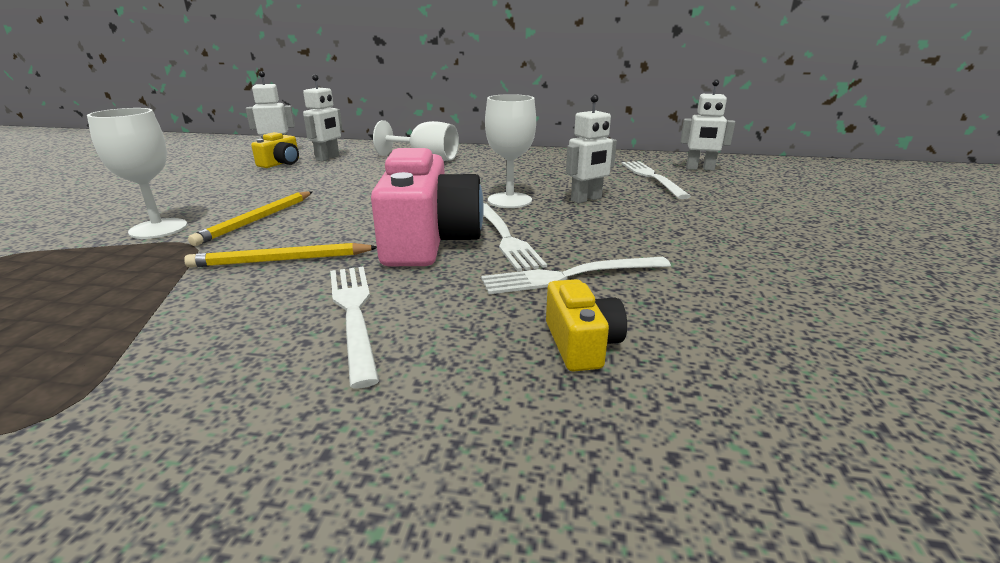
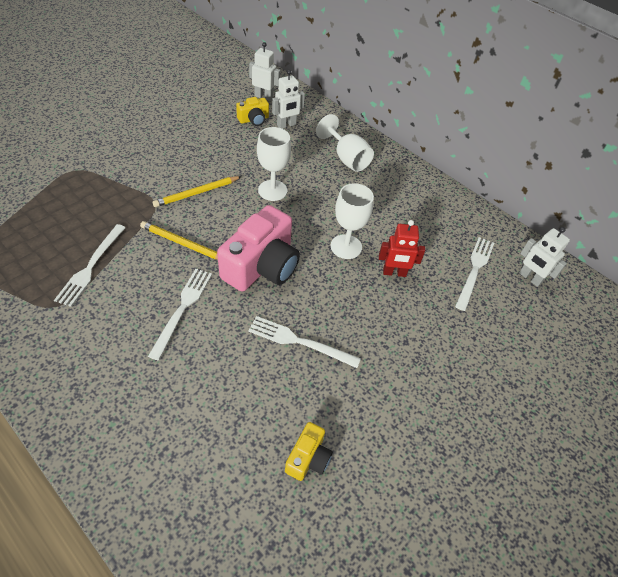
camera: 30 degrees right, 25 degrees up
(158, 229) = (148, 177): white goblet -> white goblet (272, 190)
(505, 237) = (303, 286): white fork -> white fork (91, 266)
(581, 344) = (252, 391): yellow camera -> yellow camera (308, 458)
(586, 199) = (394, 273): white robot -> red robot

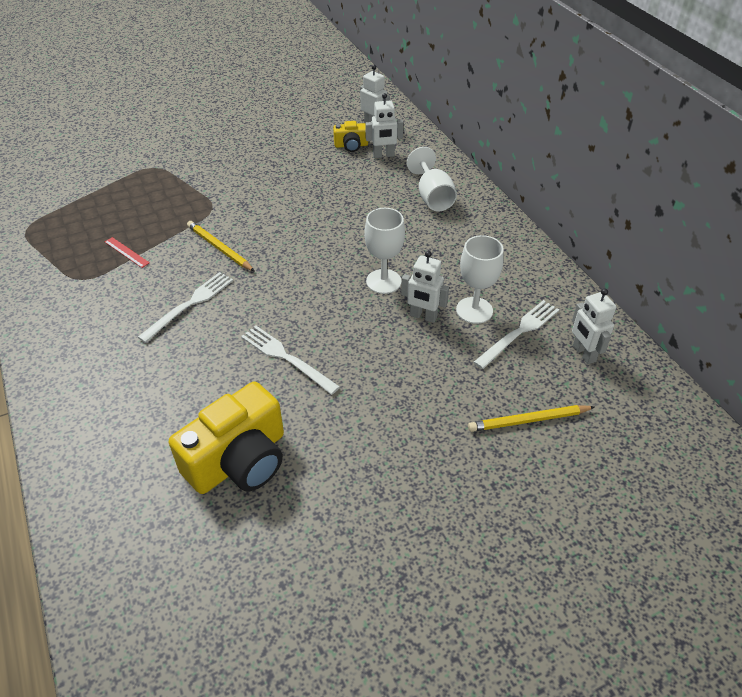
camera: 25 degrees right, 5 degrees down
(91, 266) = (127, 252): white fork -> red ruler
(197, 193) = (257, 205): yellow pencil -> yellow pencil (529, 420)
(262, 266) = (286, 283): pink camera -> none
(272, 190) = (334, 215): white goblet -> white goblet (474, 310)
(308, 458) = (239, 460): yellow camera -> yellow camera, size x2.04
(394, 273) = (423, 316): red robot -> white robot

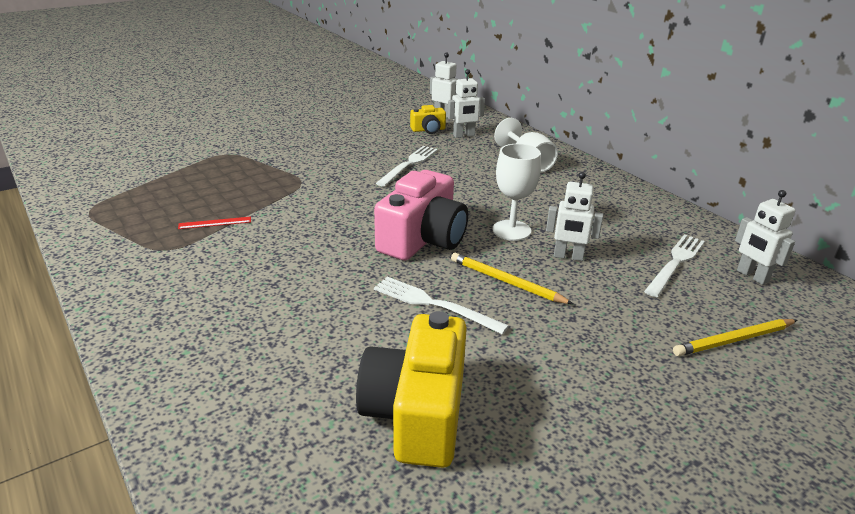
camera: 10 degrees left, 15 degrees down
(127, 252) = (215, 223): red ruler -> red ruler turned 45 degrees counterclockwise
(190, 305) = (303, 264): white fork -> white fork (409, 164)
(220, 248) = (321, 213): yellow pencil -> yellow pencil (506, 282)
(239, 460) = (417, 413): yellow camera -> yellow camera turned 150 degrees clockwise
(300, 285) = (423, 239): none -> pink camera
(474, 310) = (619, 248): white goblet -> none

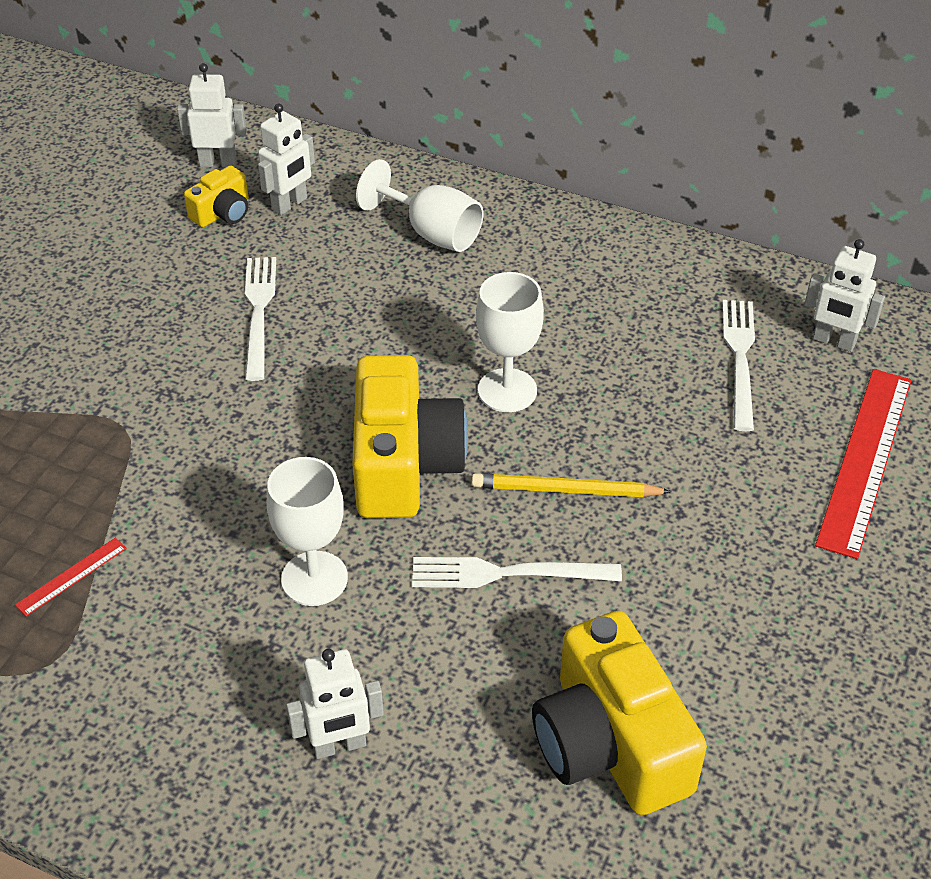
camera: 30 degrees left, 15 degrees up
(326, 266) = (314, 578): none -> white goblet
(423, 239) = (404, 464): pink camera -> yellow camera
(568, 256) = (610, 407): white robot -> white robot (339, 745)
(734, 340) = (865, 459): yellow pencil -> red ruler

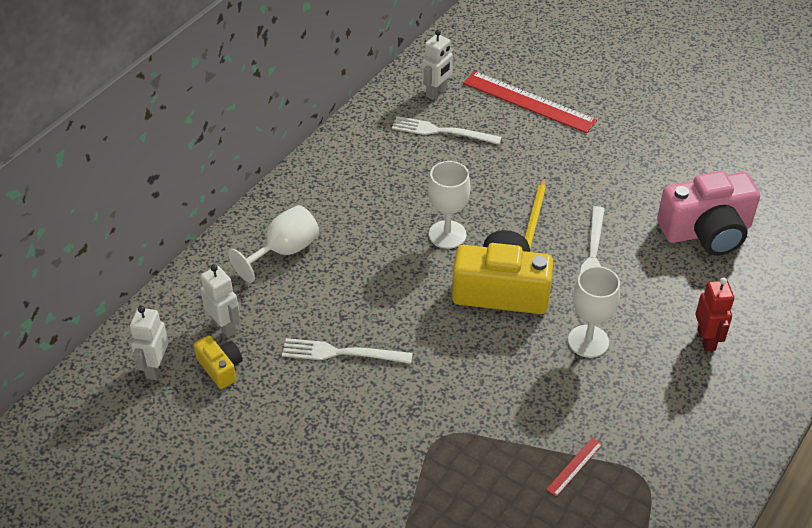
camera: 80 degrees left, 0 degrees up
(71, 576) = (574, 466): red ruler -> red ruler turned 75 degrees clockwise
(339, 745) = (706, 340): white robot -> red robot
(610, 743) = (706, 231): yellow camera -> pink camera

